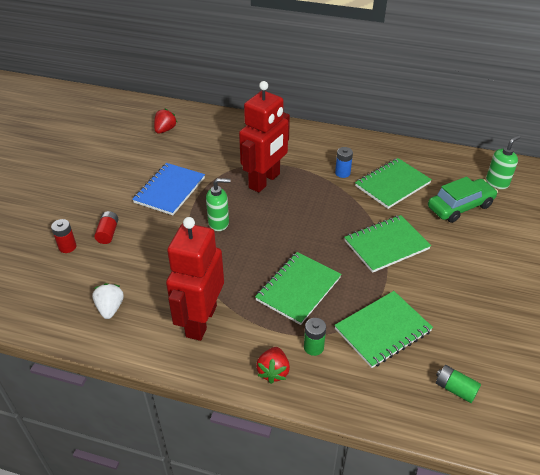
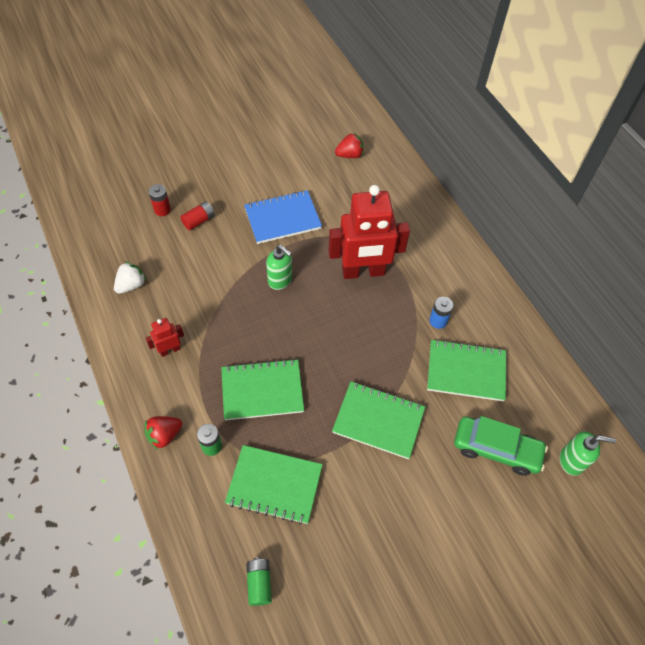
camera: 45 degrees right, 15 degrees up
(201, 321) = (170, 350): red robot -> red robot, size x0.45

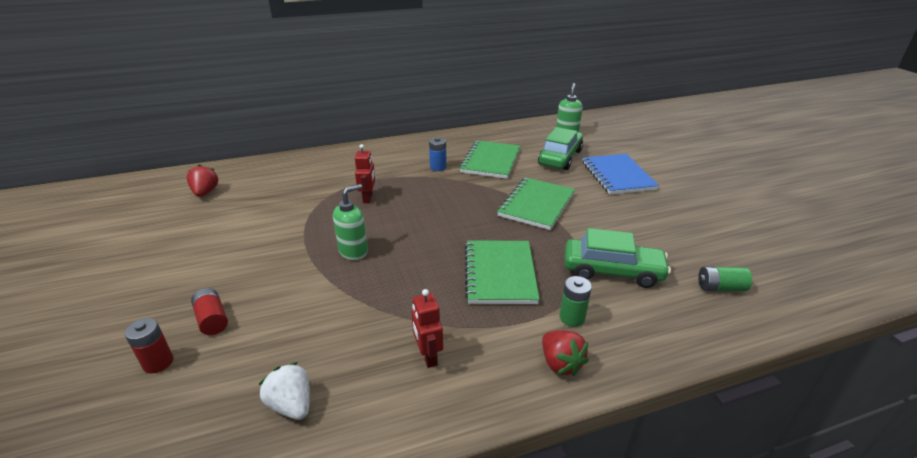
camera: 80 degrees left, 25 degrees down
(274, 485) = (612, 271): green notebook -> green car
(282, 218) = (262, 244): blue notebook -> blue notebook (617, 176)
(363, 272) = (368, 198): red robot -> red robot, size x0.45

